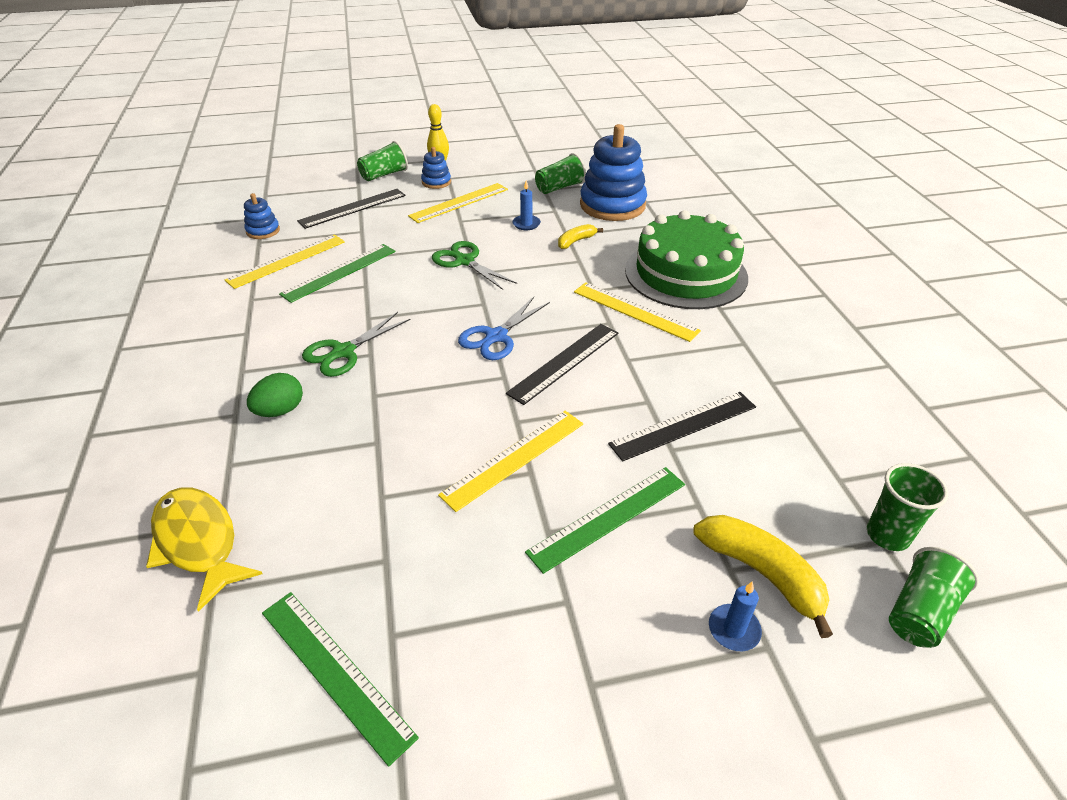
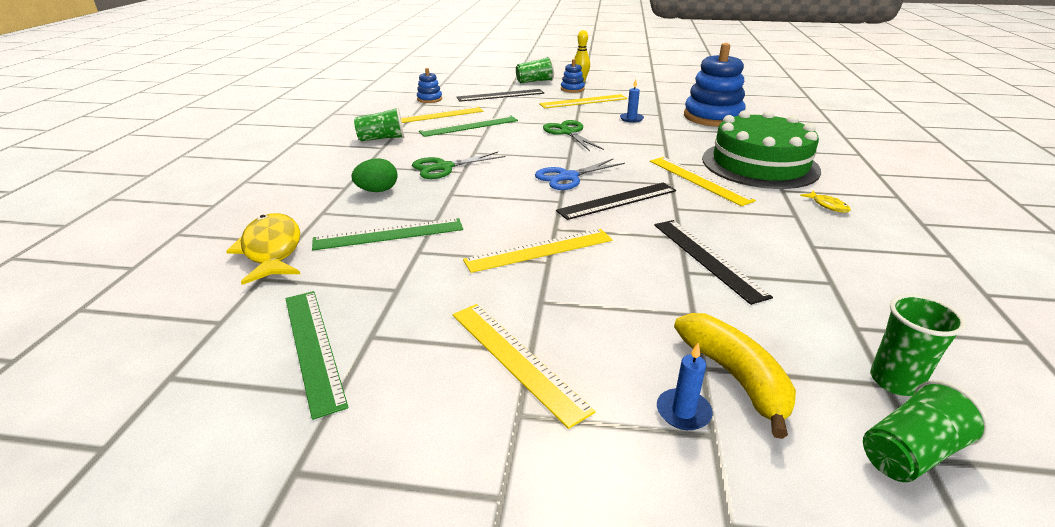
camera: 20 degrees right, 10 degrees down
(557, 617) = (516, 359): none -> yellow ruler
(559, 187) = (671, 102): green cup -> green cup (382, 139)
(576, 241) = (668, 133): yellow banana -> none
(608, 517) = (601, 304): green ruler -> green ruler (389, 234)
(684, 425) = (707, 258): black ruler -> black ruler turned 75 degrees clockwise
(768, 322) = (828, 205): none -> yellow fish

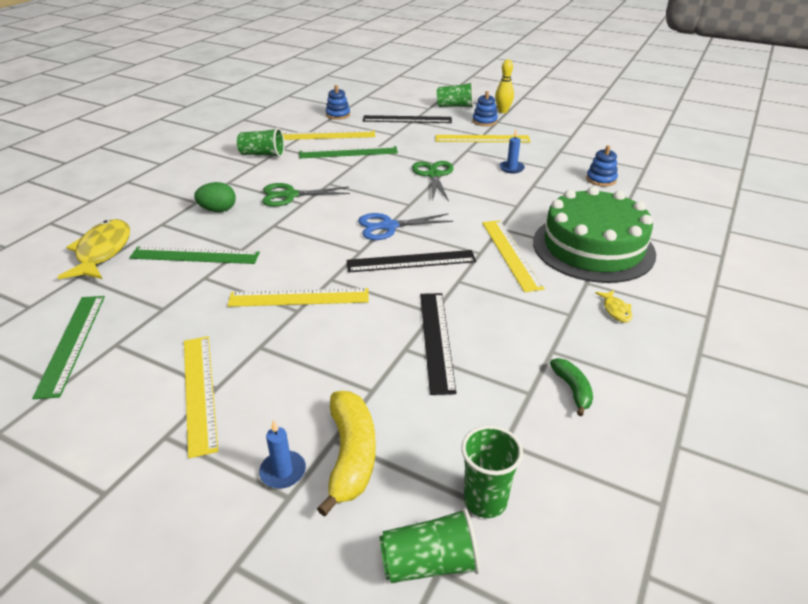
camera: 20 degrees right, 5 degrees up
(712, 117) = (601, 179): blue stacking toy -> blue stacking toy, size x0.47
(862, 271) = (572, 390): none -> green banana

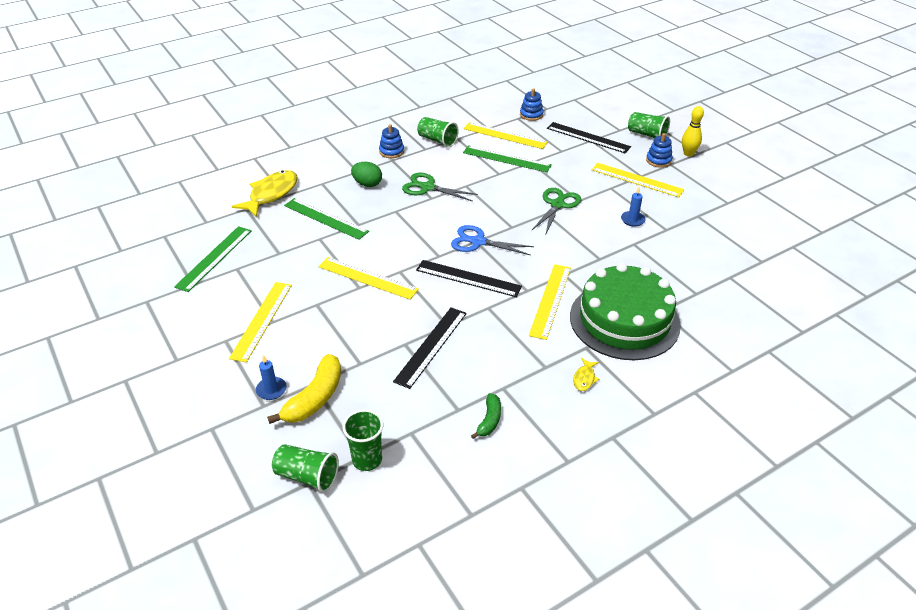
camera: 30 degrees right, 5 degrees up
(601, 179) = (704, 259): blue stacking toy -> blue stacking toy (391, 151)

